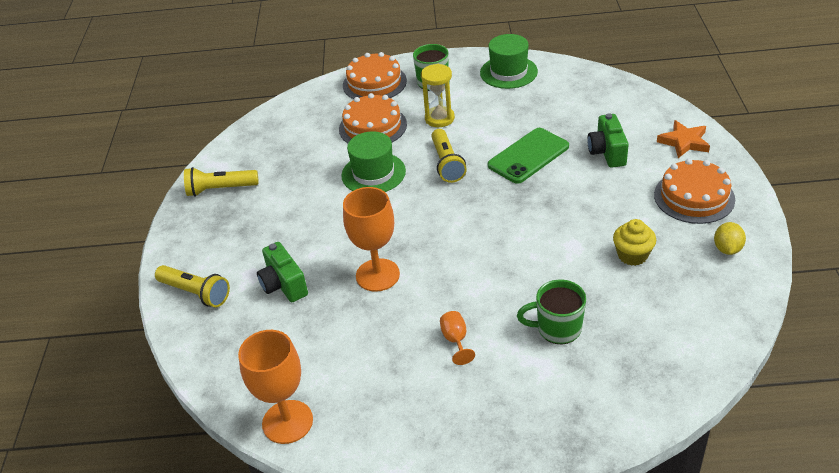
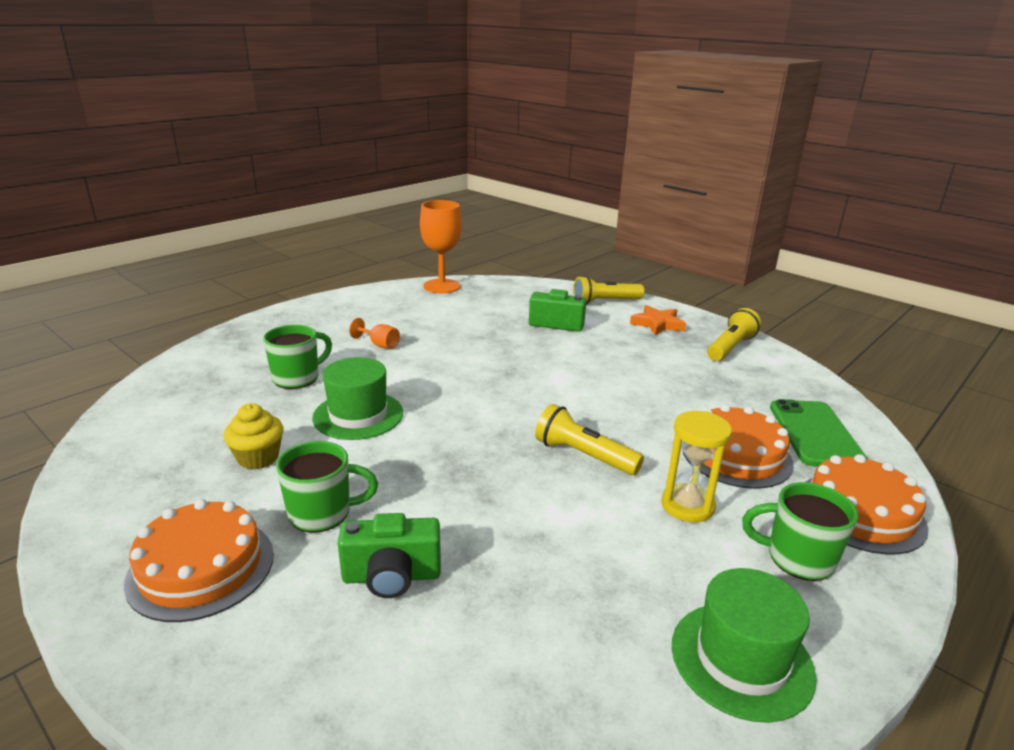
camera: 130 degrees right, 15 degrees down
(373, 173) = (638, 412): green hat -> green hat (358, 415)
(377, 275) = (497, 352): orange goblet -> none
(528, 156) = (500, 512): green phone -> green phone (815, 434)
(607, 152) = (392, 576): green camera -> green camera turned 135 degrees clockwise
(617, 198) = (322, 513): none -> green mug
(684, 142) = (262, 673): orange star -> orange star (657, 324)
(727, 249) = (126, 514): yellow lemon -> none

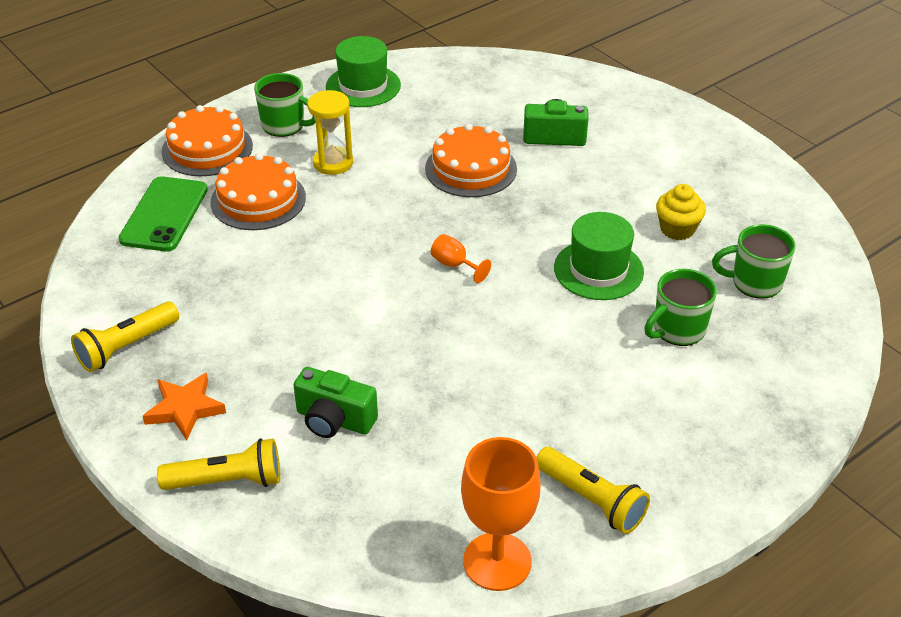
camera: 170 degrees left, 15 degrees up
(201, 567) = (678, 151): orange cake -> orange cake (471, 168)
(322, 513) = (609, 178): green mug -> green mug (754, 283)
(379, 344) = (590, 388): orange goblet -> orange goblet (455, 265)
(584, 456) = (393, 209): yellow flashlight -> yellow flashlight (591, 500)

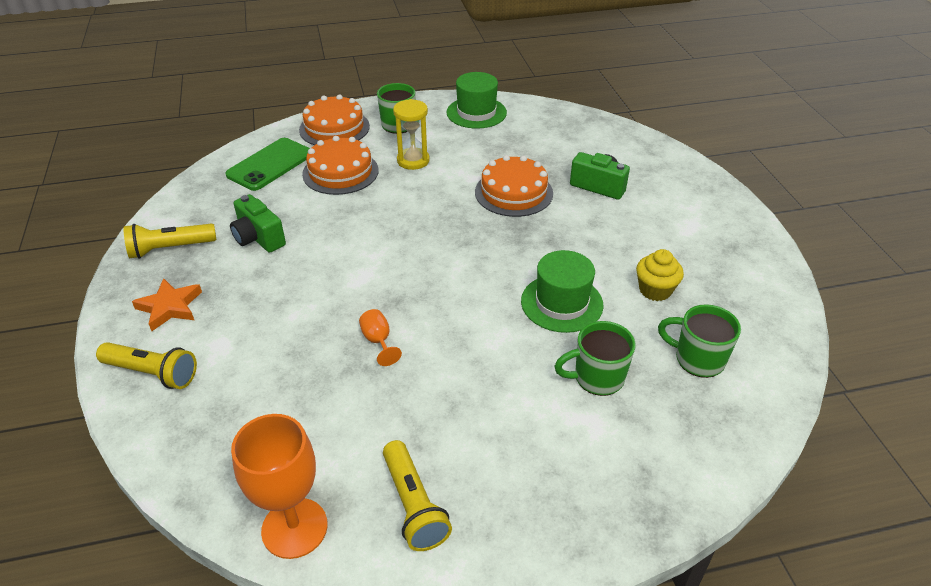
camera: 25 degrees right, 0 degrees up
(334, 420) = (264, 354): green camera -> green camera (258, 238)
(455, 265) = (446, 263): orange goblet -> orange goblet (378, 341)

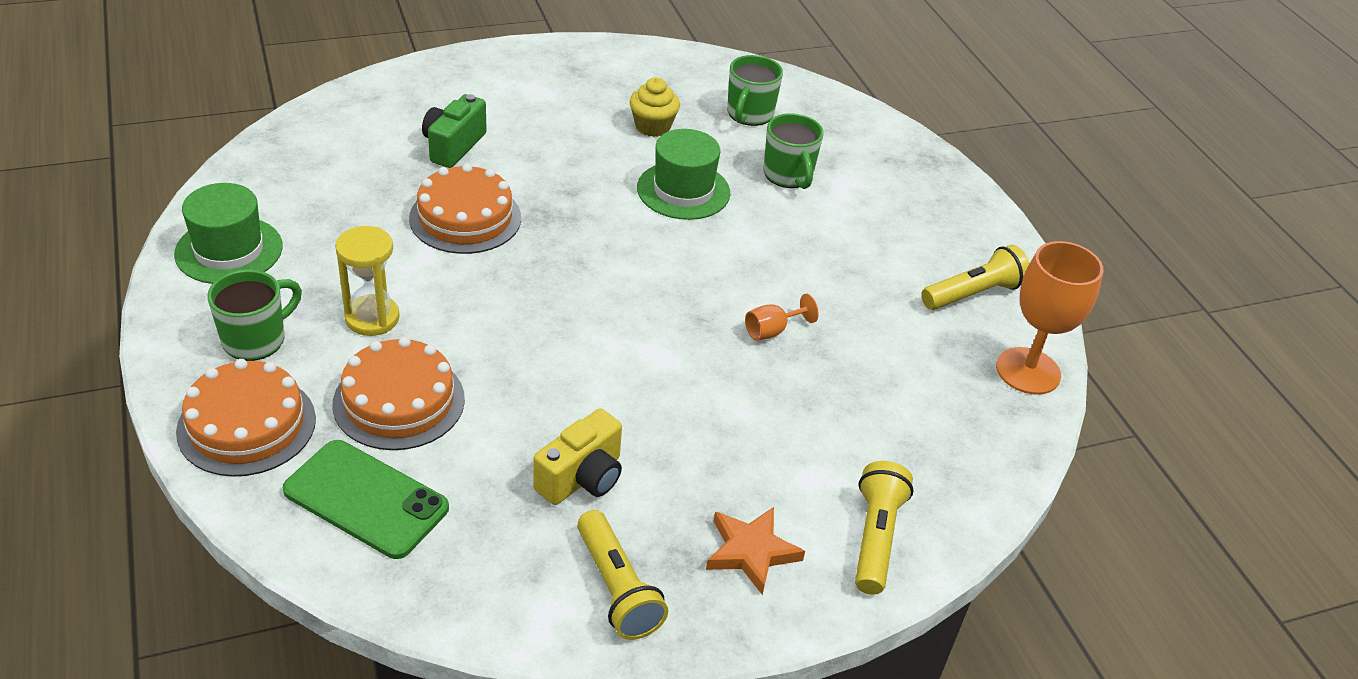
camera: 100 degrees left, 0 degrees up
(258, 238) = (582, 478): green camera -> yellow camera

